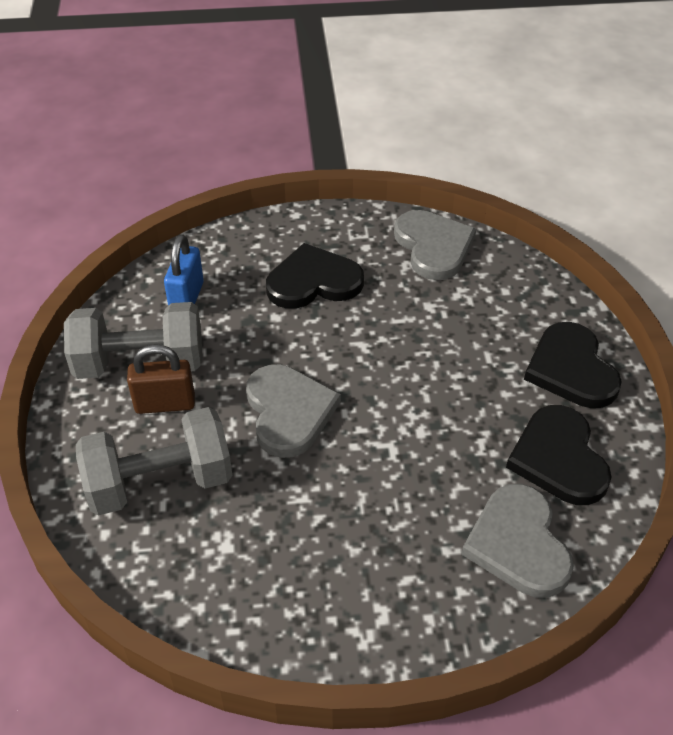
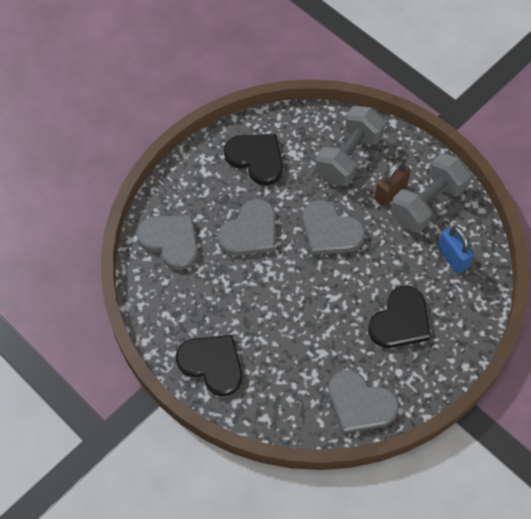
camera: 140 degrees right, 15 degrees up
(392, 480) = (250, 231): none -> grey heart
(559, 458) = (182, 300): black heart -> black heart (256, 158)

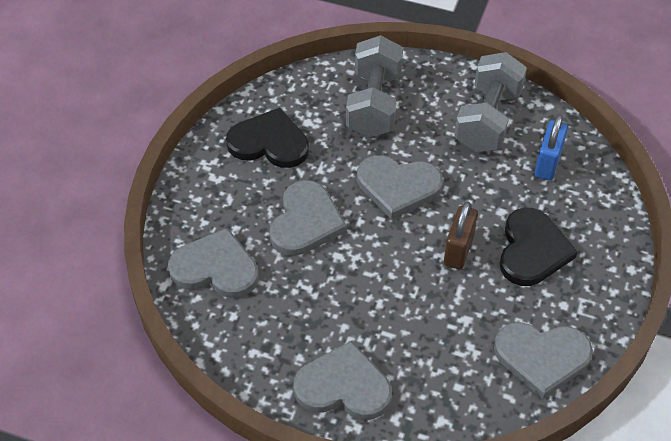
camera: 25 degrees left, 10 degrees down
(212, 364) = (343, 386): black heart -> grey heart
(390, 192) = (441, 123): brown padlock -> brown padlock (458, 250)
(452, 257) = (547, 163): blue padlock -> blue padlock turned 75 degrees clockwise

